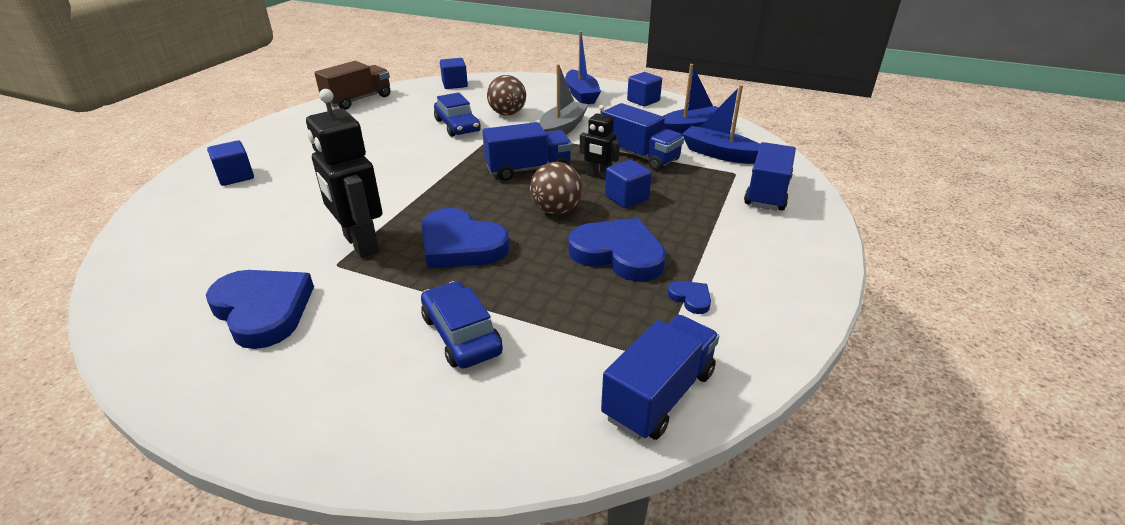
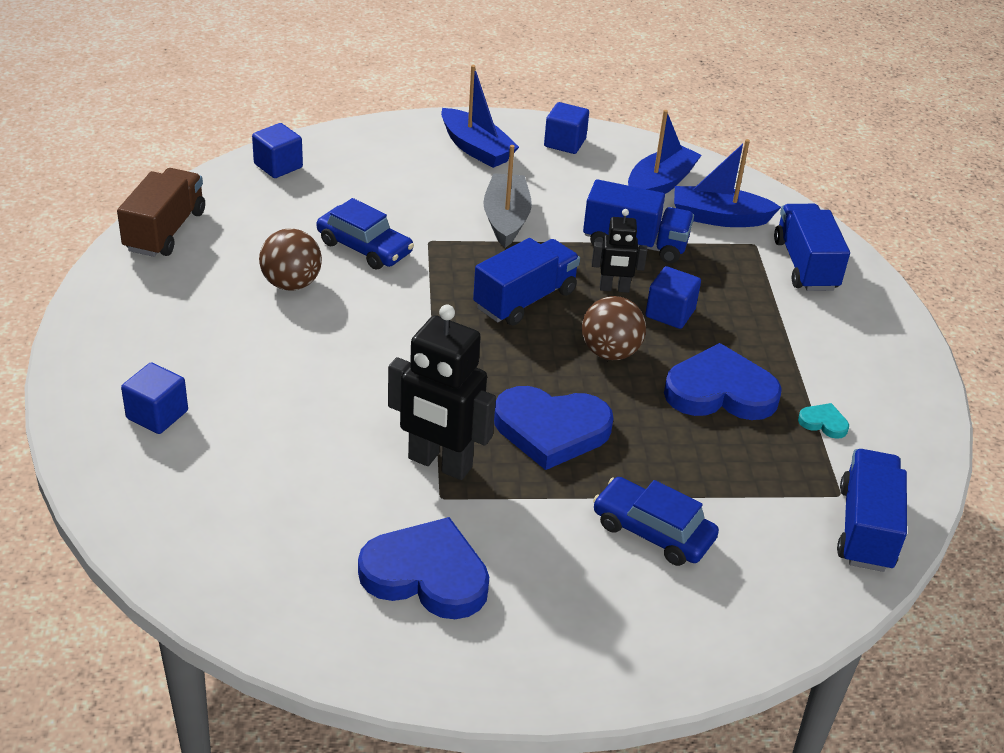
camera: 30 degrees left, 5 degrees up
(507, 114) = (410, 208): brown ball -> brown ball (291, 284)
(690, 298) = (823, 423): blue heart -> turquoise heart

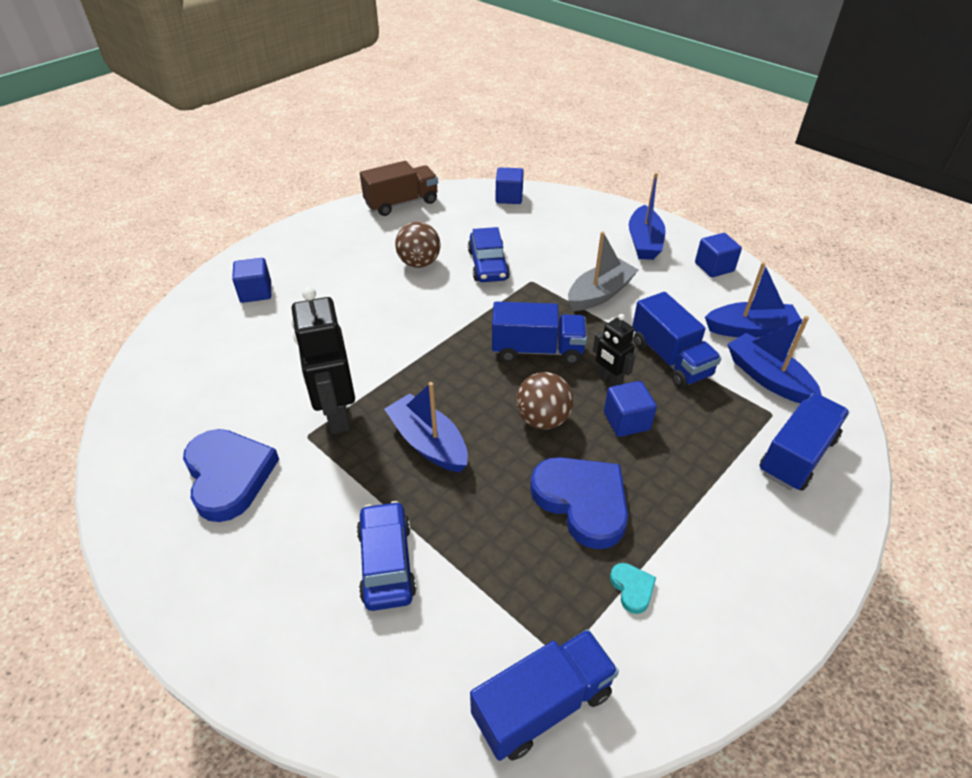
camera: 50 degrees right, 5 degrees up
(551, 430) = (428, 443): blue heart -> blue boat

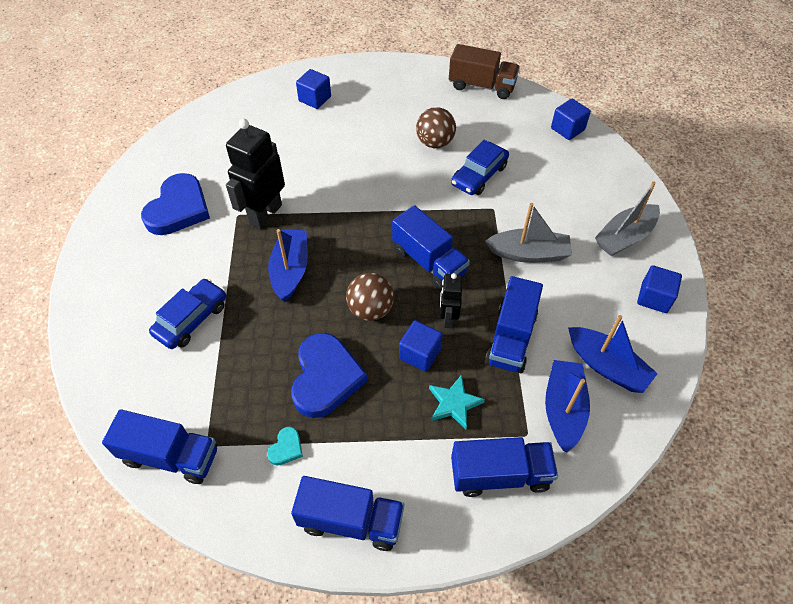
camera: 45 degrees right, 10 degrees up
(644, 242) = (624, 237): blue boat -> grey boat
(699, 435) = (454, 403): none -> turquoise star
(760, 592) = (351, 520): none -> blue truck

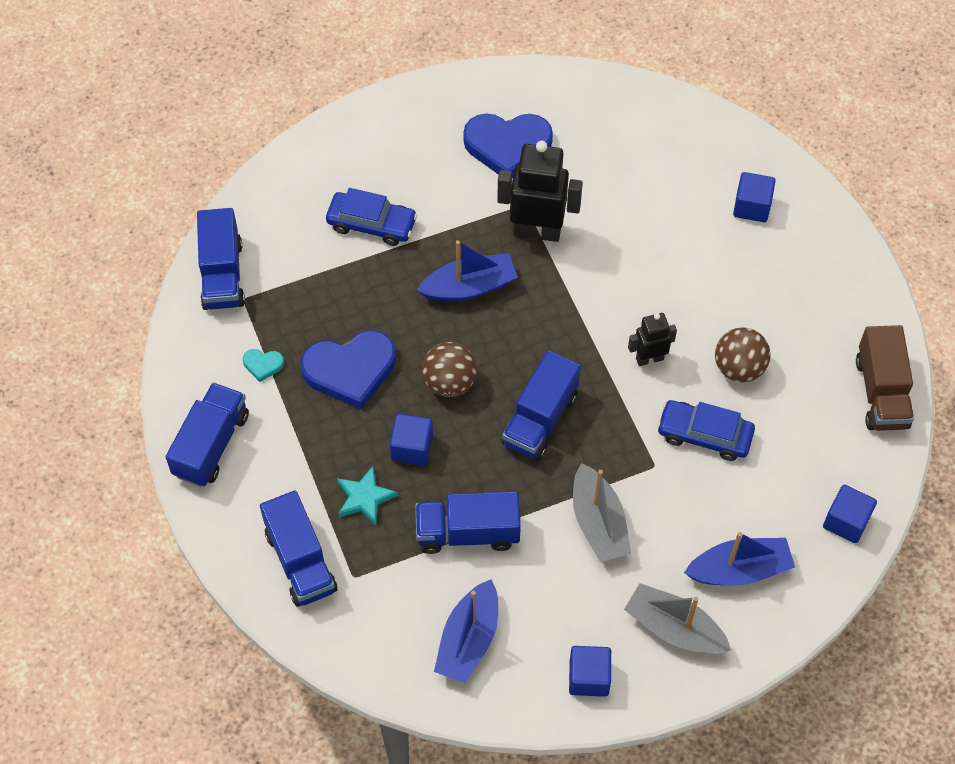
camera: 70 degrees right, 5 degrees up
(351, 520) = (211, 445): blue truck -> blue truck turned 150 degrees counterclockwise
(448, 318) = (468, 462): black robot -> black robot (649, 358)
(563, 409) = (396, 605): blue boat -> blue boat (739, 570)

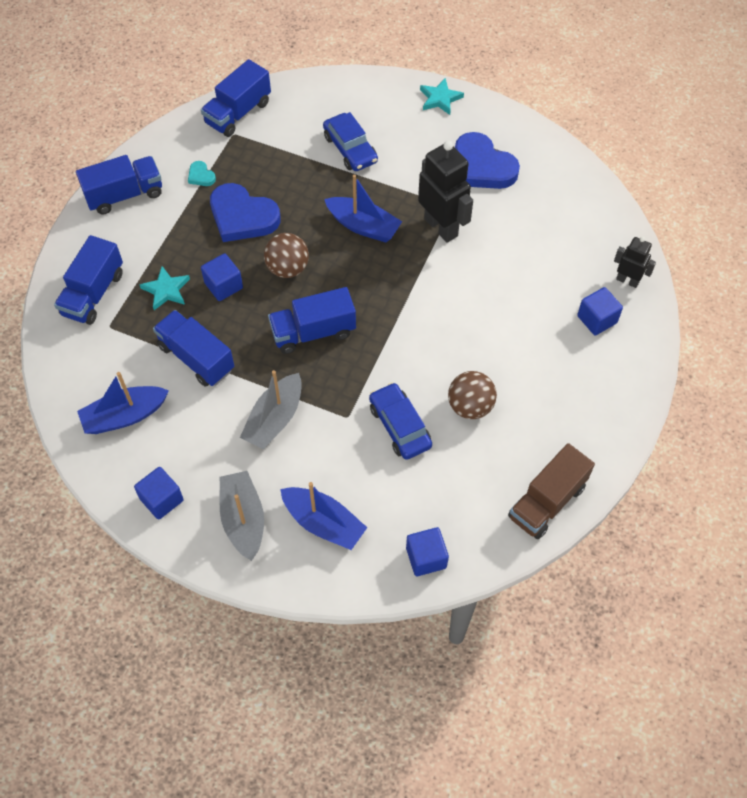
camera: 45 degrees right, 0 degrees up
(396, 110) = (440, 98): none -> turquoise star
(649, 358) = (420, 353): black robot -> black robot (627, 280)

